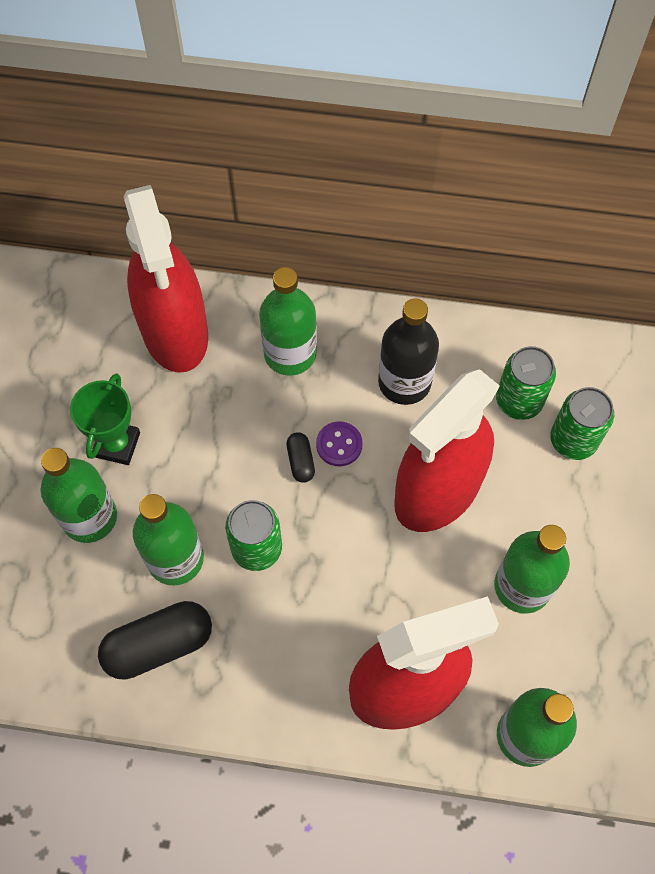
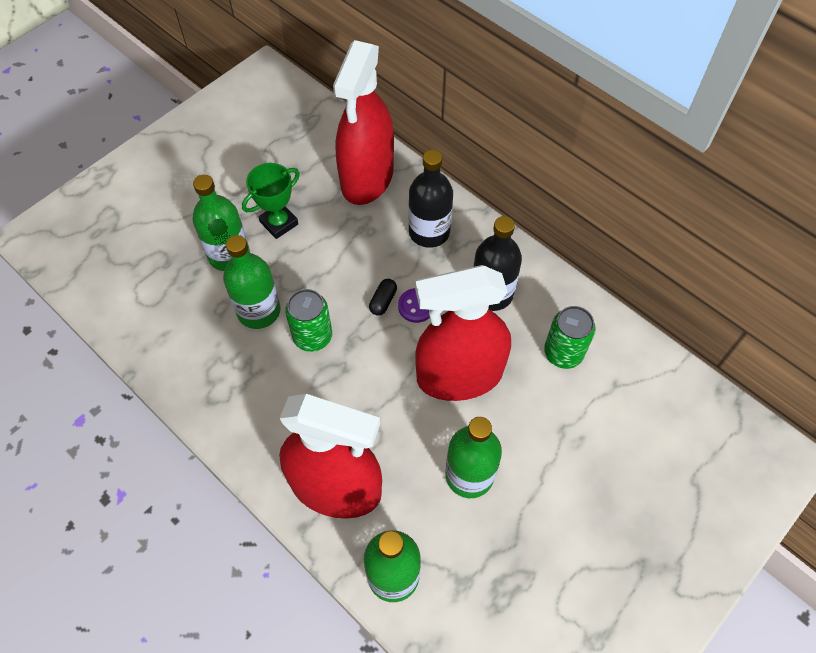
camera: 35 degrees right, 5 degrees down
(159, 645) = (207, 356): black capsule -> none
(290, 353) = (429, 232): green bottle -> black bottle
(573, 440) = (583, 403): green can -> none

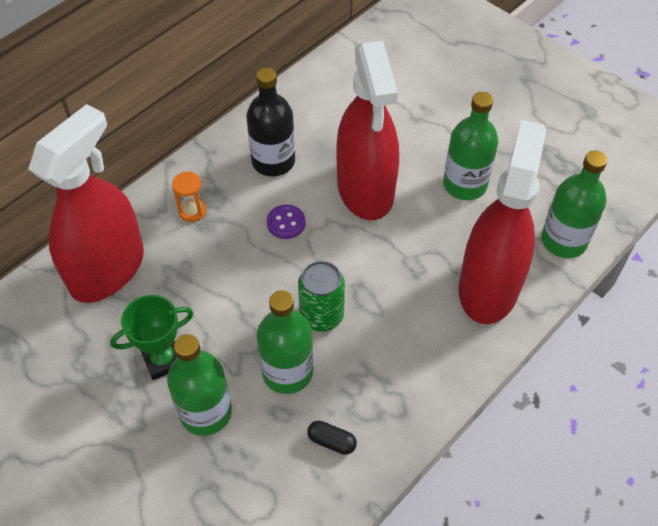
camera: 90 degrees left, 5 degrees down
(279, 223) = (163, 359): green trophy -> green trophy turned 75 degrees counterclockwise
(367, 178) = (107, 270): red spray bottle -> red spray bottle turned 75 degrees counterclockwise
(383, 301) = (279, 252): black capsule -> black capsule (331, 441)
(429, 232) = (192, 211): black bottle -> orange hourglass
(563, 353) = (340, 112): green can -> none

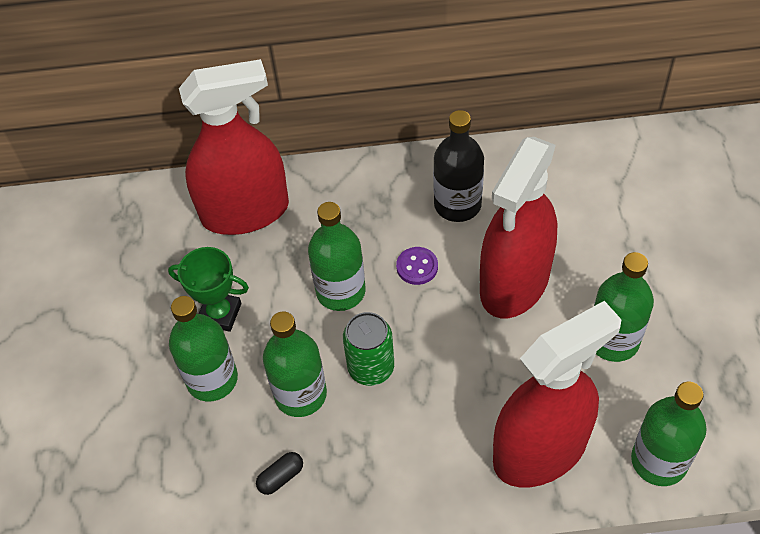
camera: 45 degrees right, 0 degrees up
(192, 211) = (351, 205): orange hourglass -> none
(245, 277) = (340, 291): none -> green bottle
(331, 441) = (281, 477): black capsule -> black capsule turned 75 degrees clockwise

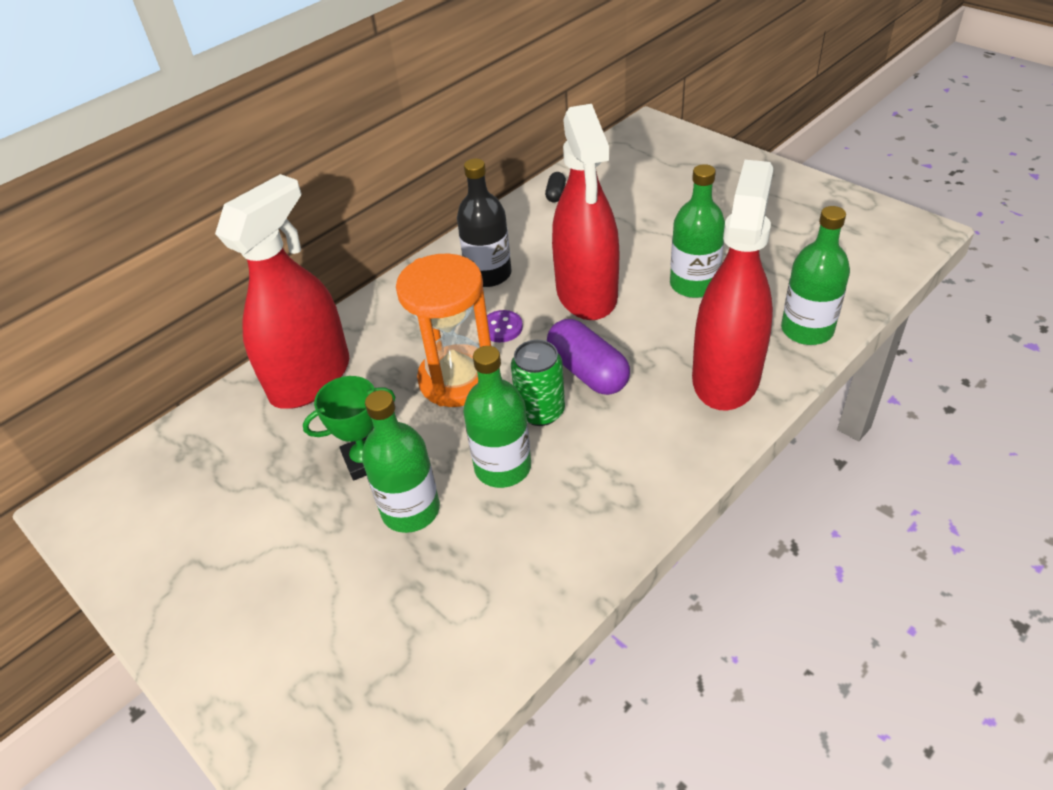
camera: 40 degrees left, 10 degrees down
(281, 477) = (553, 535): black capsule -> black capsule (556, 194)
(340, 291) = (457, 379): green bottle -> orange hourglass
(439, 359) = (587, 372): none -> purple capsule

